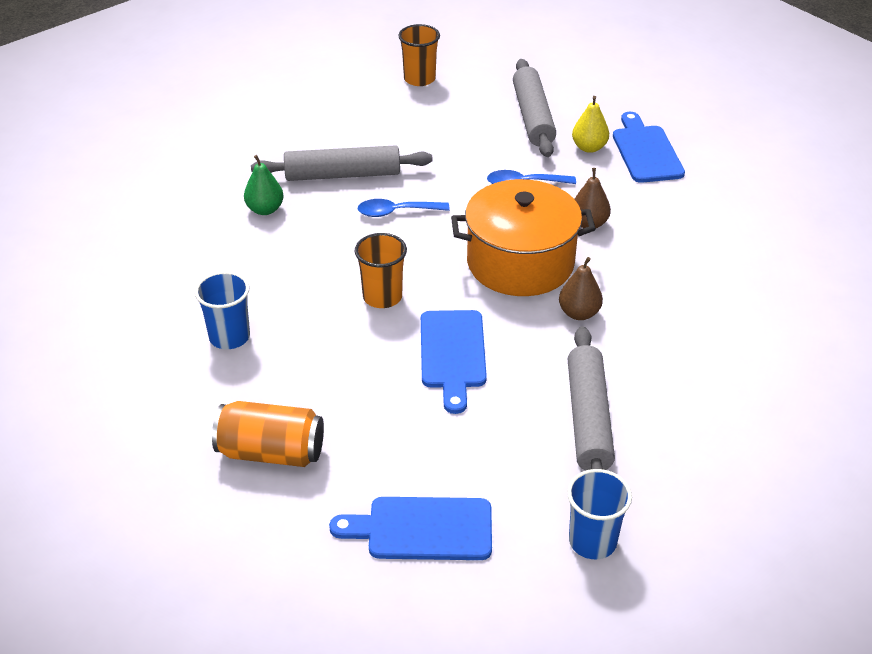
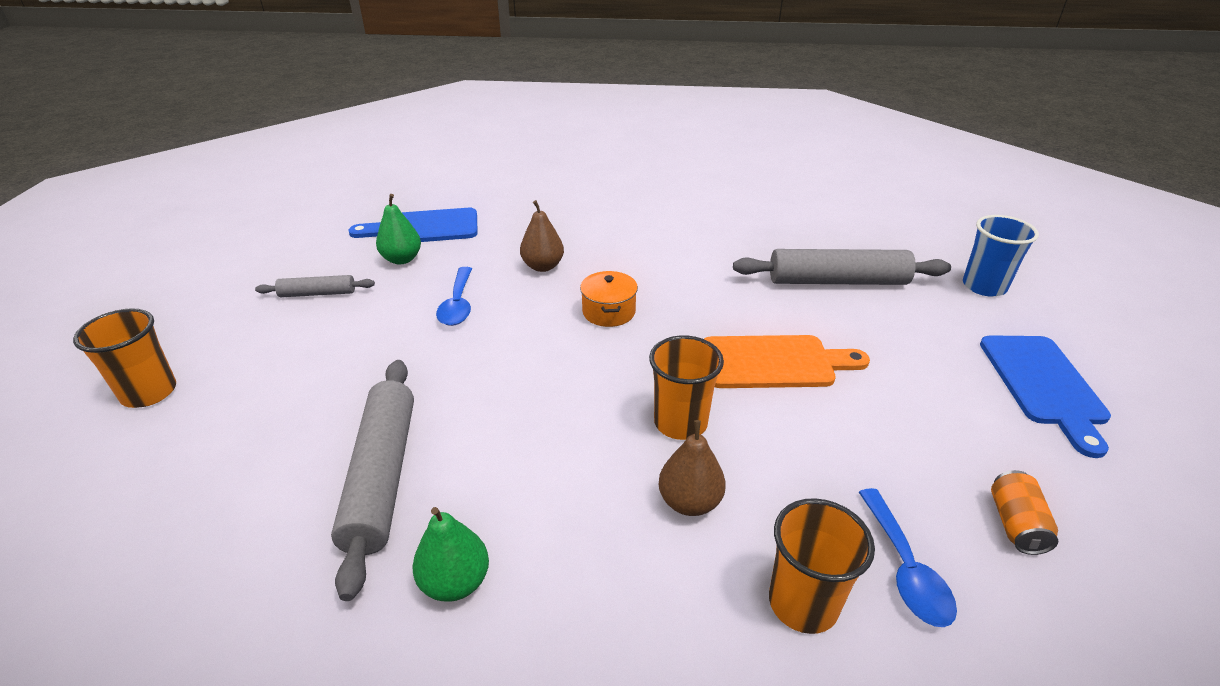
camera: 90 degrees left, 5 degrees down
(229, 337) = (803, 603): blue cup -> orange cup
(271, 452) = (1015, 524): orange can -> orange can, size x0.54
(396, 212) = (494, 413): blue spoon -> blue spoon (905, 569)
(453, 354) = (774, 362): blue cutting board -> orange cutting board
(520, 263) = (609, 312): orange pot -> orange pot, size x0.43
(533, 117) = (318, 293): grey rolling pin -> grey rolling pin, size x0.52
(579, 313) = (689, 279): brown pear -> brown pear (689, 502)
(589, 147) = (402, 259): yellow pear -> green pear

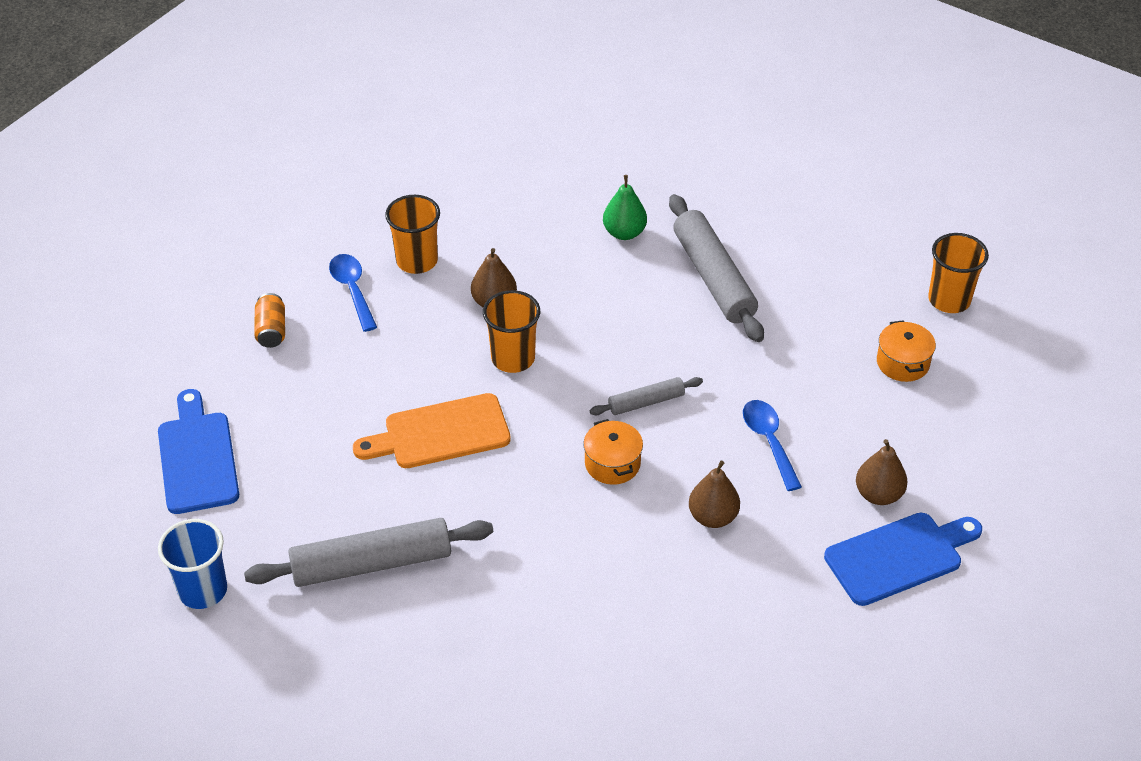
camera: 165 degrees right, 10 degrees up
(273, 342) = (902, 363): none -> orange pot
(318, 293) = (921, 426): grey rolling pin -> grey rolling pin (646, 402)
(402, 259) = (878, 494): green pear -> brown pear

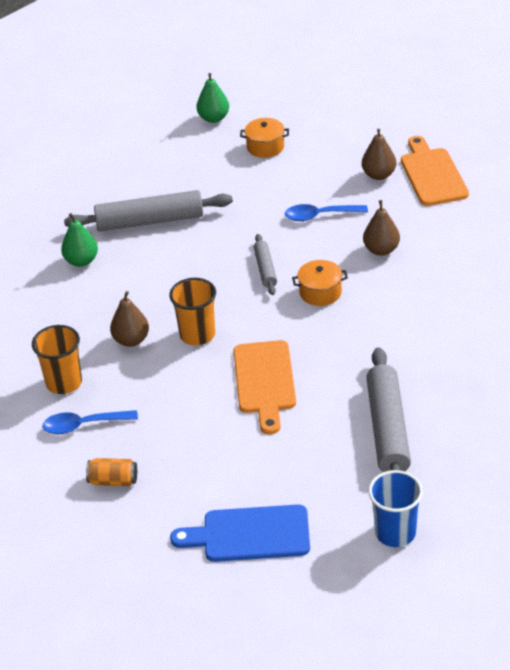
camera: 75 degrees left, 5 degrees down
(899, 557) = (432, 174): blue cutting board -> orange cutting board
(949, 300) = (213, 118): orange cup -> green pear

